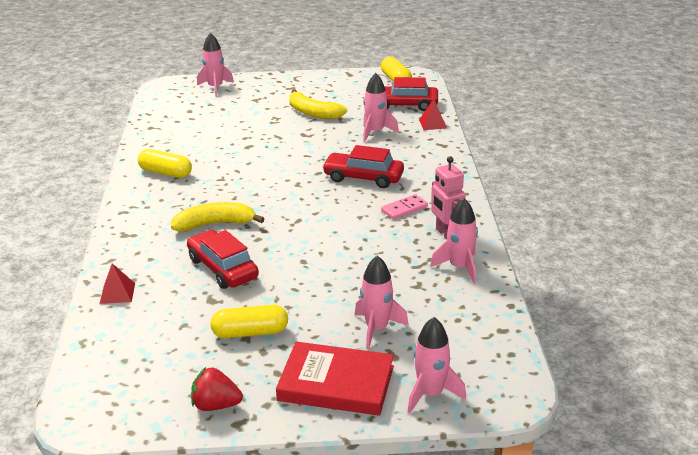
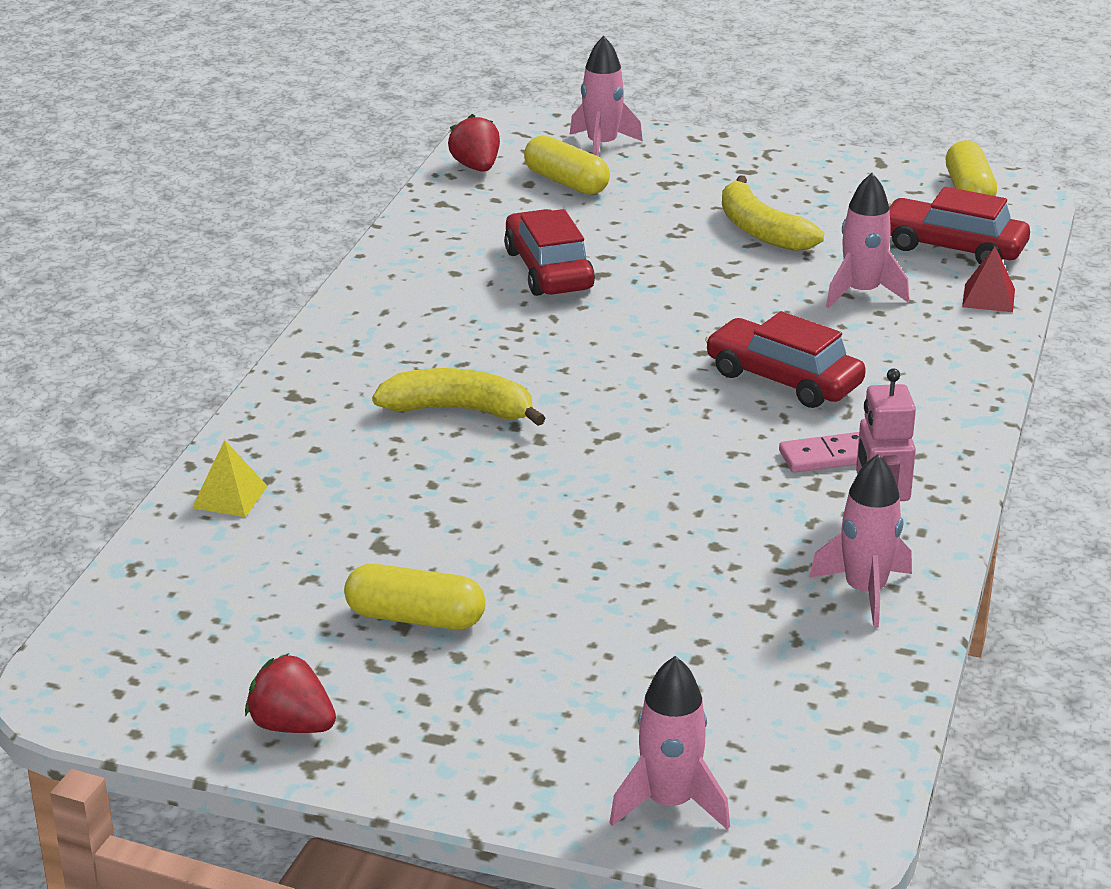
camera: 20 degrees right, 0 degrees up
(117, 293) = (230, 497): red pyramid -> yellow pyramid
(159, 108) = (476, 167): none -> red strawberry
(165, 173) = (423, 296): yellow capsule -> yellow capsule (566, 182)
(223, 268) = (429, 494): red car -> red car (548, 270)
(336, 383) = (513, 742): red book -> none
(377, 329) = (641, 666): pink rocket -> none

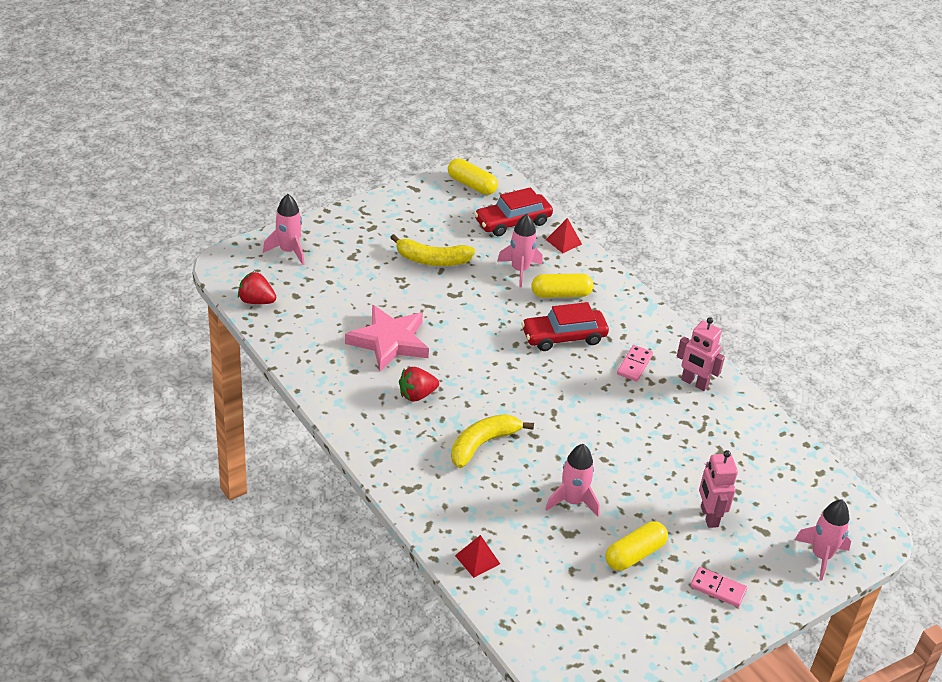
camera: 55 degrees left, 10 degrees up
(230, 497) = (477, 559): yellow pyramid -> red pyramid
(292, 726) = (678, 637): red strawberry -> red strawberry (417, 395)
(446, 724) = (718, 588): none -> pink domino
(548, 270) = (389, 341): red car -> pink star
(566, 182) = (311, 284): yellow capsule -> yellow capsule (561, 294)
(595, 653) = (709, 516): none -> pink robot
(865, 591) = (736, 418): pink rocket -> pink rocket (572, 501)

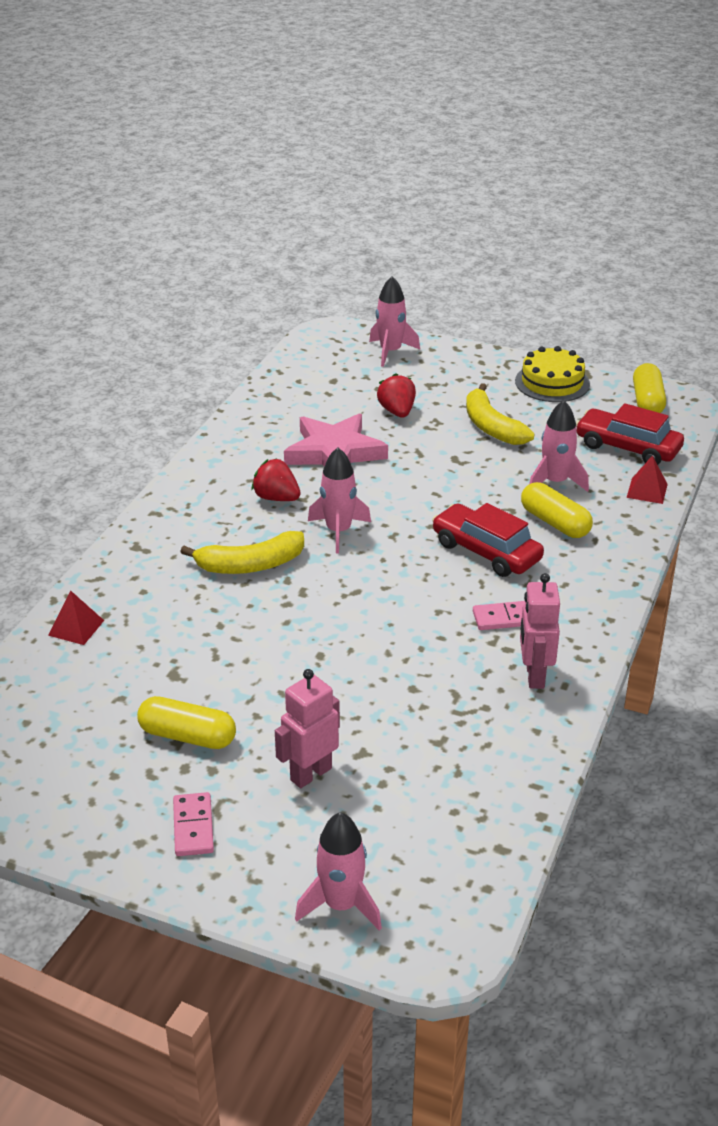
camera: 60 degrees right, 5 degrees down
(256, 301) = (298, 365): red strawberry -> red strawberry (397, 412)
(408, 207) = (552, 382): none -> yellow cake
(483, 444) = (250, 565): yellow banana -> yellow banana turned 150 degrees clockwise
(572, 501) = (227, 658): pink rocket -> pink rocket (338, 531)

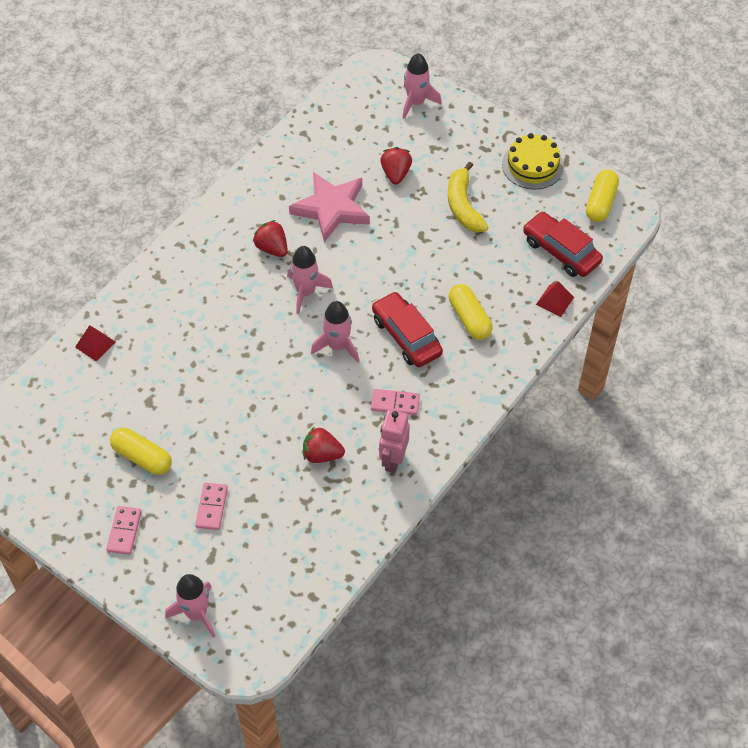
camera: 15 degrees right, 20 degrees up
(250, 565) = (231, 312): yellow banana -> none
(310, 774) = (212, 507): pink robot -> pink domino
(437, 687) = (322, 454): none -> red strawberry
(555, 482) = (488, 276): pink rocket -> pink rocket (337, 346)

